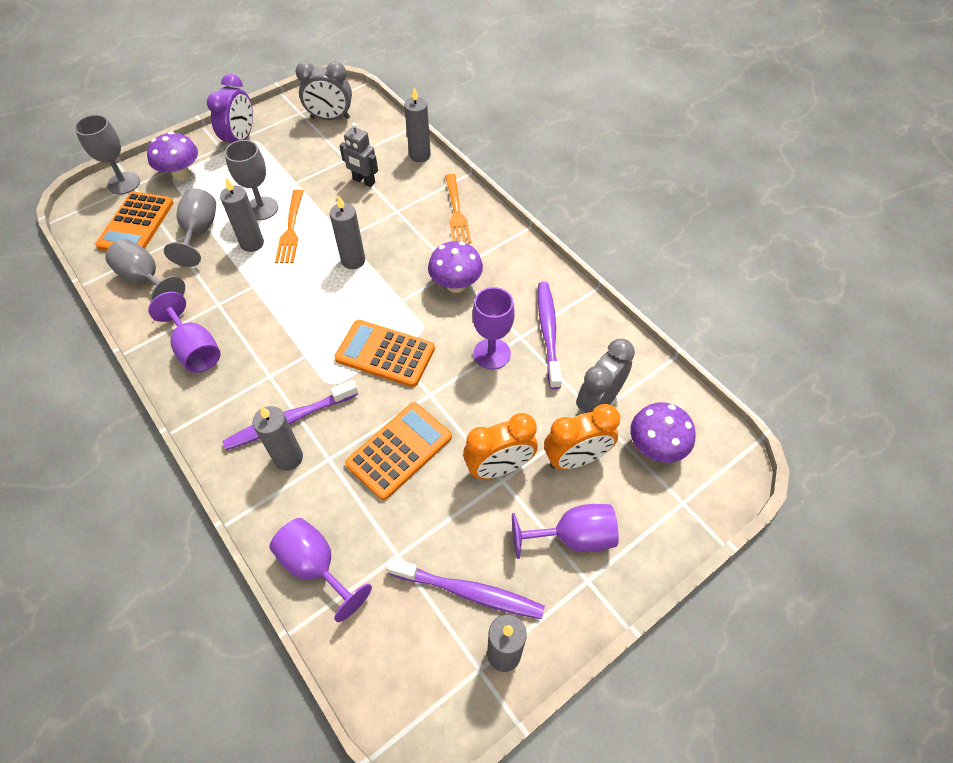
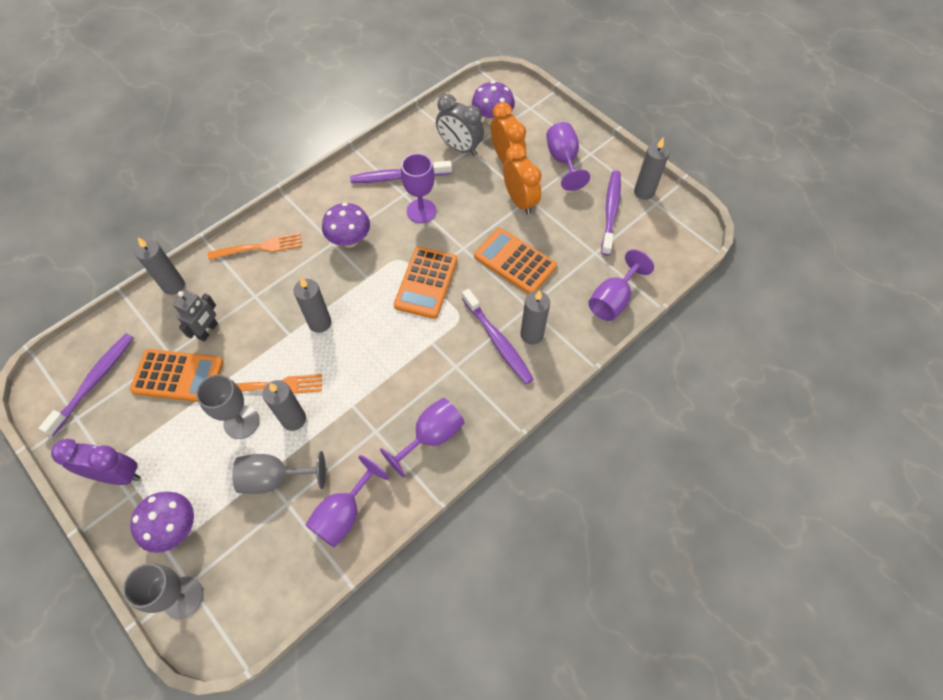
camera: 95 degrees left, 5 degrees up
(136, 224) = (258, 555): orange calculator -> orange calculator (178, 376)
(146, 280) = (344, 514): grey goblet -> purple goblet
(330, 118) = (94, 382): grey clock -> purple toothbrush

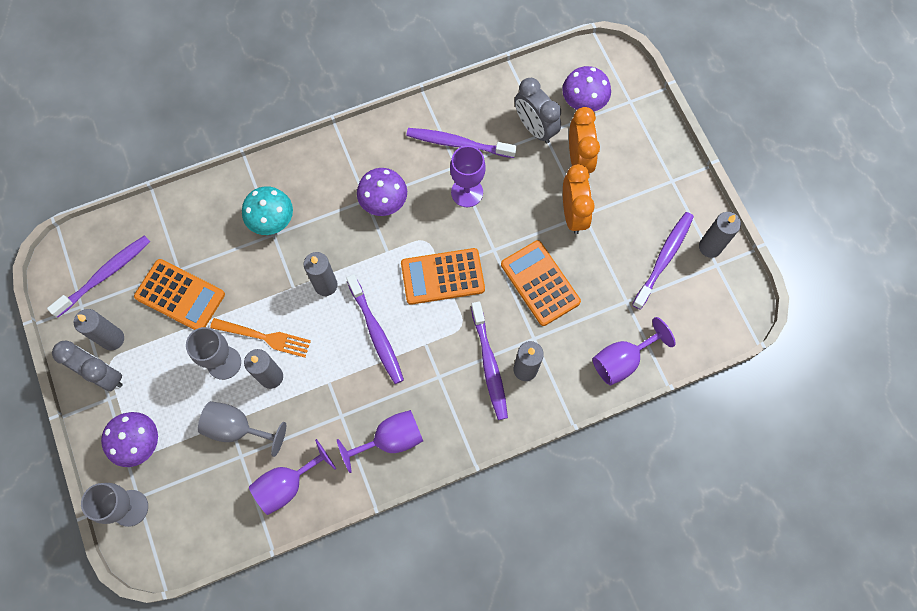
camera: 20 degrees right, 10 degrees up
(117, 474) = (104, 374): purple clock -> grey clock
(173, 285) = (201, 197): grey candle -> grey candle (112, 339)
(208, 331) = (220, 257): grey robot -> none
(250, 285) = (272, 221): none -> turquoise mushroom
(260, 247) = (294, 181): orange fork -> none
(382, 348) = (376, 333): none -> purple toothbrush
(426, 283) = (442, 276): orange calculator -> orange calculator turned 45 degrees clockwise
(563, 160) = (639, 180): purple goblet -> none

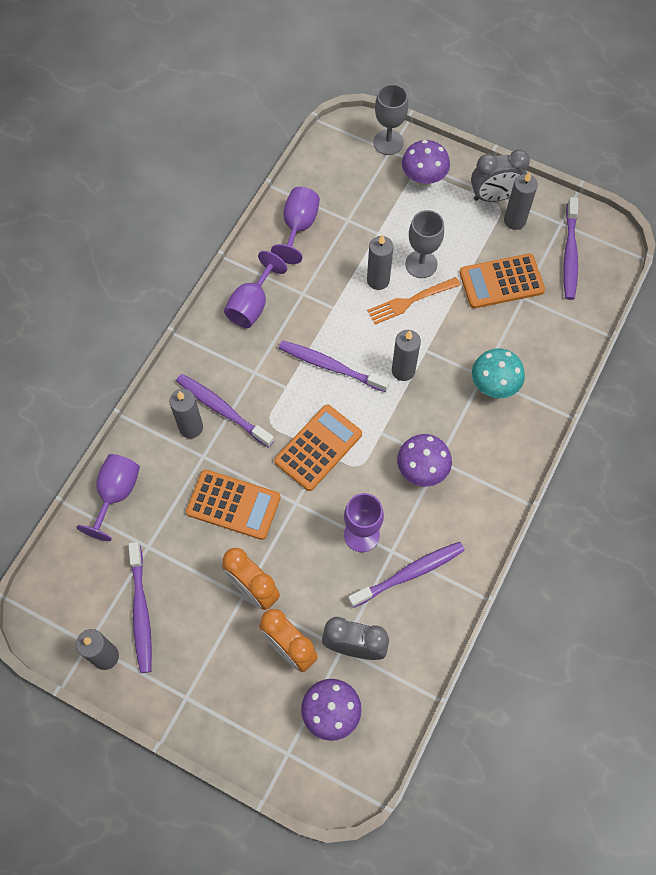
camera: 140 degrees right, 5 degrees down
(237, 428) = (367, 233): grey goblet -> none

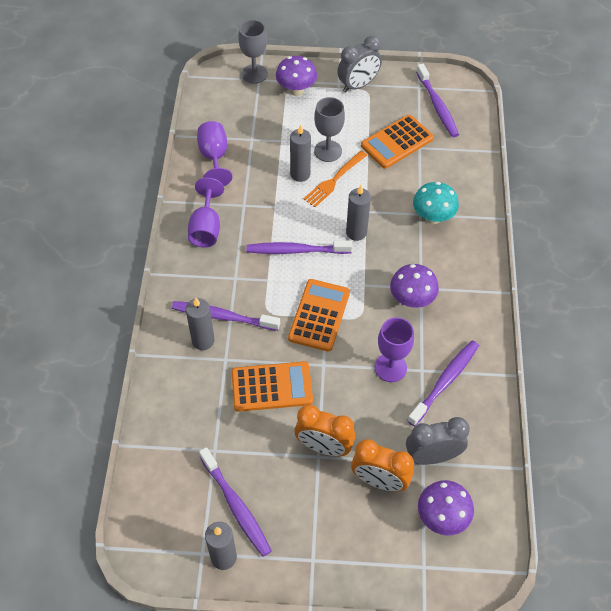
camera: 25 degrees left, 10 degrees down
(116, 494) = (164, 419): purple goblet -> none
(514, 221) = (383, 97): grey candle -> none

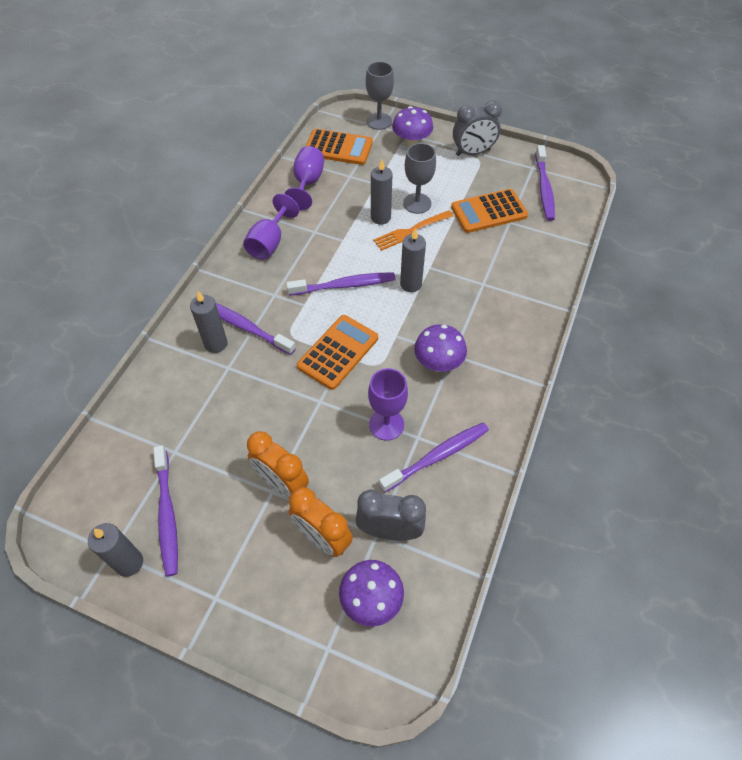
camera: 20 degrees right, 0 degrees up
(272, 387) = (259, 407): orange calculator -> orange calculator (338, 148)
(296, 250) = (344, 285): purple toothbrush -> purple toothbrush turned 150 degrees clockwise
(432, 217) = (494, 290): turquoise mushroom -> none

